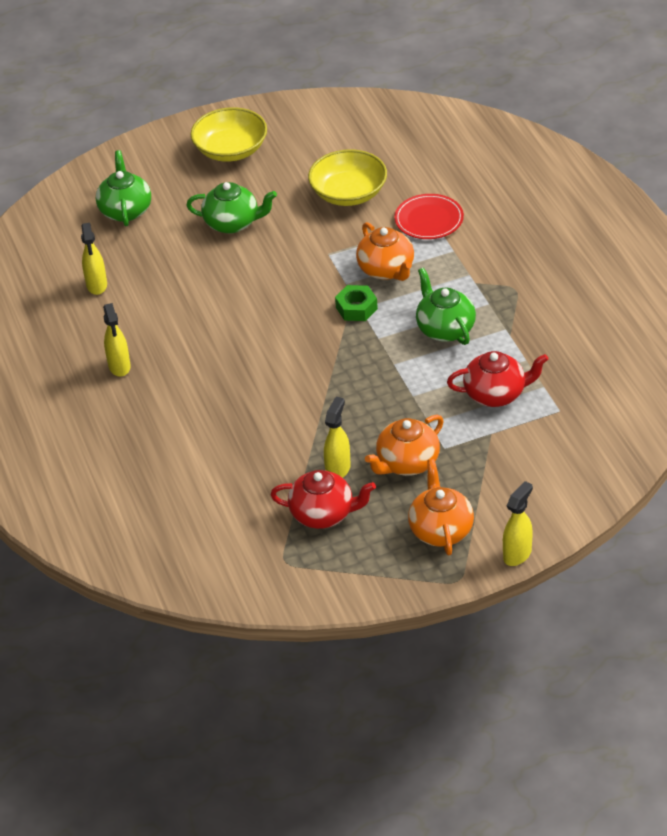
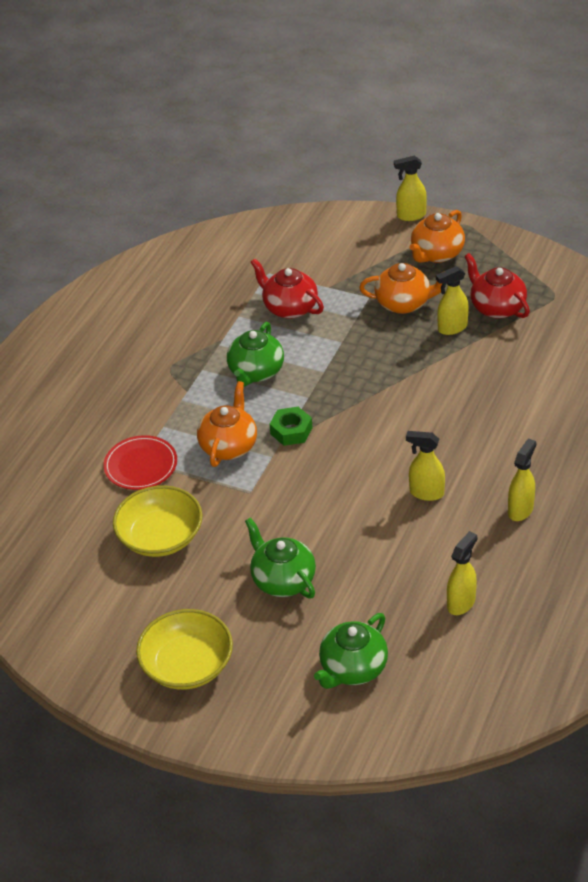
camera: 135 degrees left, 0 degrees up
(202, 333) = (426, 493): none -> yellow spray bottle

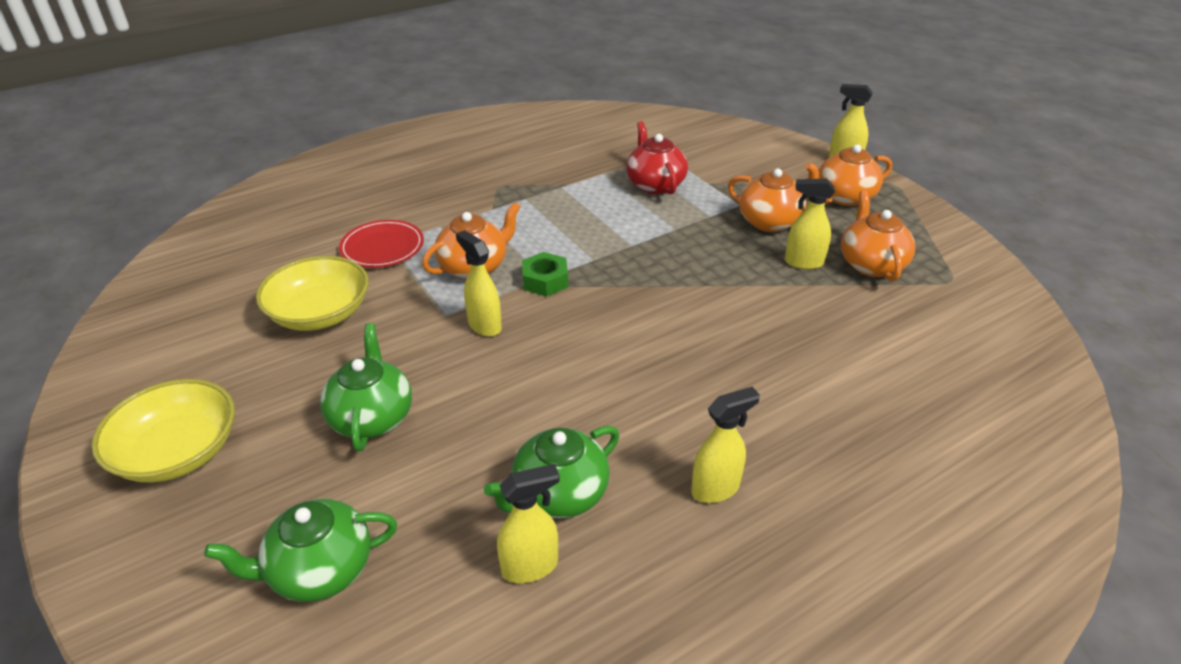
camera: 30 degrees right, 5 degrees down
(256, 372) = (568, 220): green teapot -> green teapot (559, 494)
(426, 493) = (619, 408): yellow spray bottle -> yellow spray bottle (484, 325)
(496, 307) = (871, 264): red teapot -> orange teapot

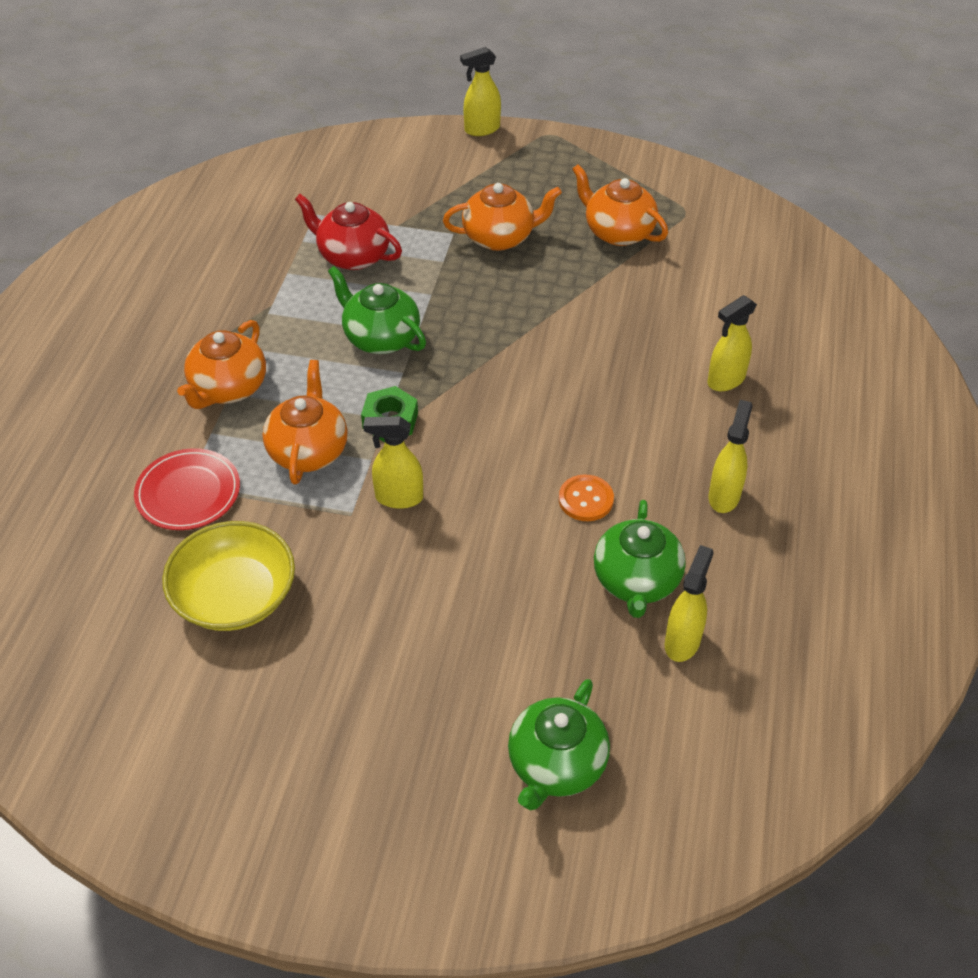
camera: 45 degrees left, 10 degrees up
(178, 452) = (310, 795): yellow bowl -> none
(372, 417) = (424, 639): green teapot -> green teapot (380, 338)
(602, 412) = (586, 499): none -> orange button
(803, 262) = (569, 263): yellow spray bottle -> yellow spray bottle (725, 380)
(843, 197) = (525, 173): orange teapot -> orange teapot (228, 388)

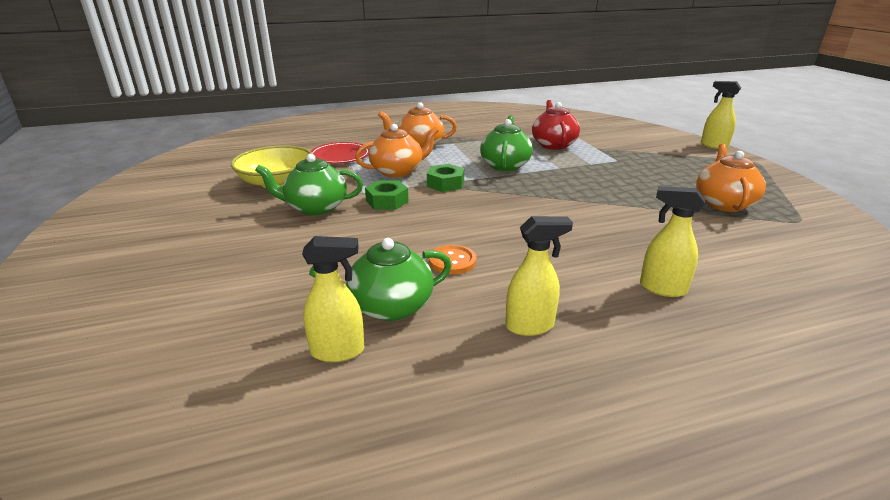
camera: 60 degrees right, 20 degrees down
(398, 497) = (387, 201): yellow spray bottle -> green nut
(500, 237) = (640, 172): orange teapot -> none
(556, 765) = (172, 322): green teapot -> green teapot (315, 208)

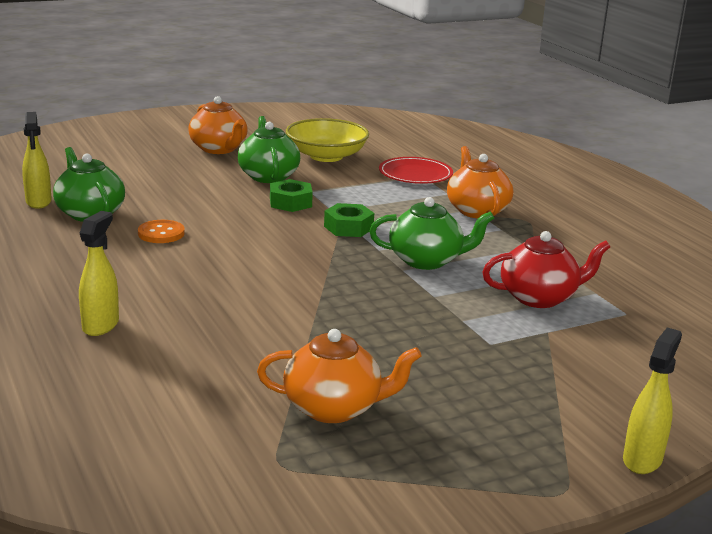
camera: 80 degrees right, 5 degrees down
(397, 171) = (377, 203): orange teapot -> orange teapot (219, 149)
(530, 326) = (52, 262): yellow spray bottle -> none

